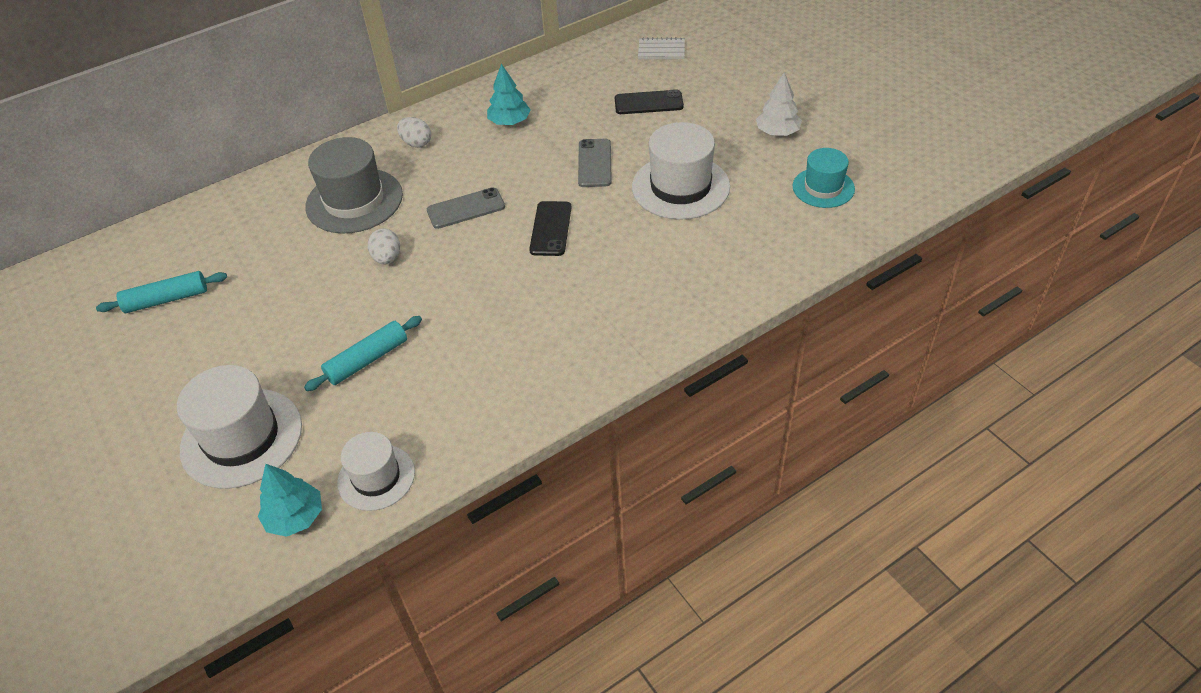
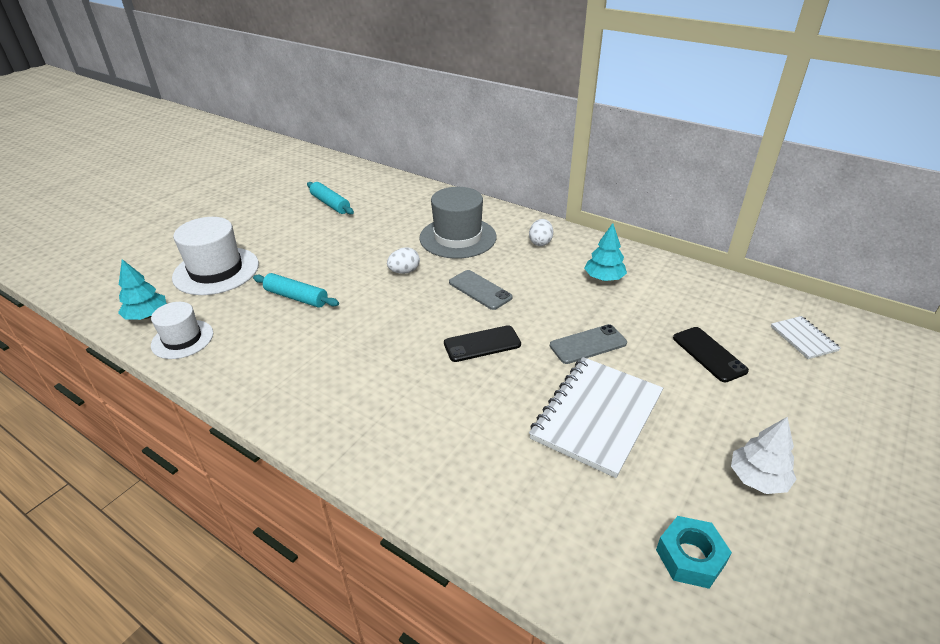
camera: 65 degrees right, 10 degrees down
(680, 187) = (597, 416): white hat -> white notebook
(823, 187) = (690, 557): turquoise hat -> turquoise nut

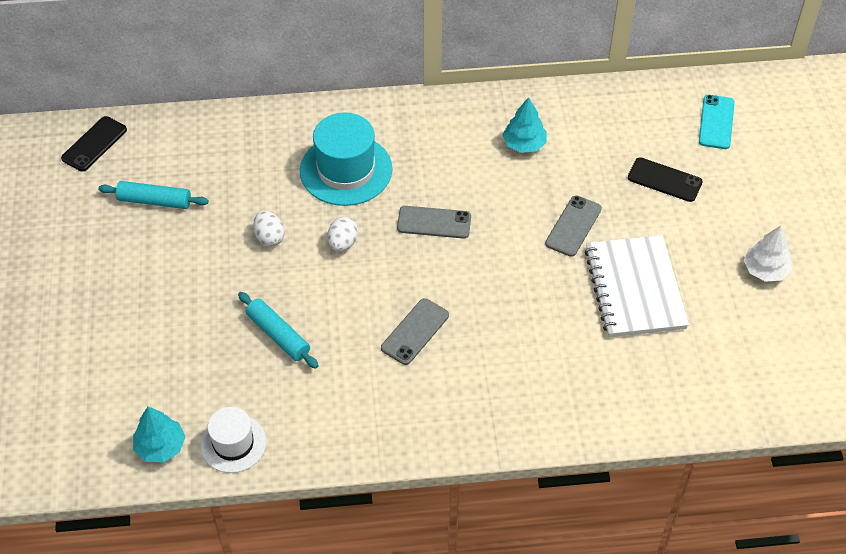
camera: 40 degrees left, 15 degrees up
(216, 271) = (154, 358): white hat -> none
(296, 297) = (278, 335): turquoise rolling pin -> turquoise rolling pin turned 60 degrees clockwise
(382, 344) = (415, 331): none -> grey phone
(458, 237) = (346, 170): grey hat -> turquoise hat
(482, 344) = (494, 278): black phone -> black phone (94, 144)
(540, 242) = (429, 131): white egg -> white egg (269, 237)
(690, 557) = (766, 352): turquoise nut -> none
(803, 339) = (716, 122): white notebook -> turquoise phone

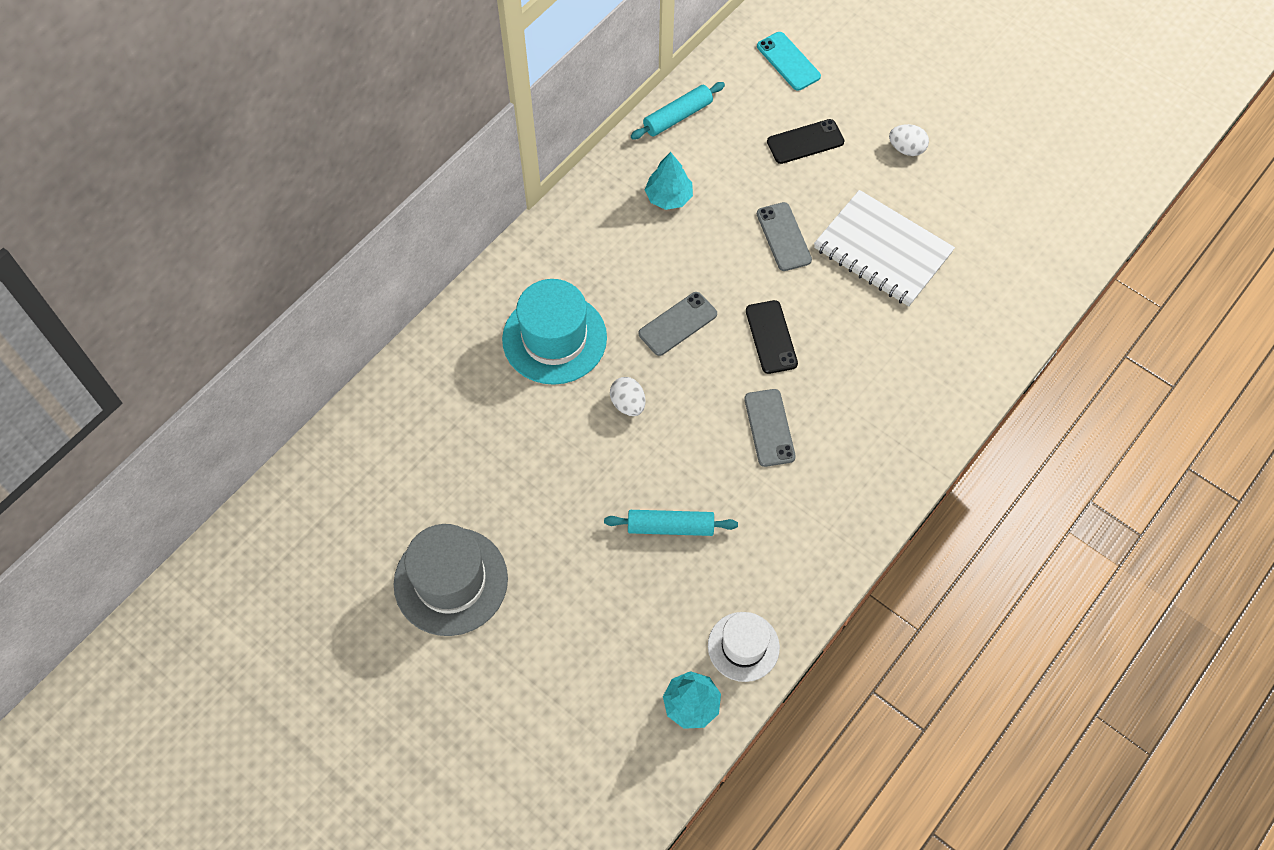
camera: 45 degrees left, 10 degrees up
(94, 144) = (303, 502): black phone -> black phone (771, 337)
(116, 254) = (451, 581): none -> grey hat
(154, 201) = (425, 506): turquoise rolling pin -> turquoise rolling pin (677, 117)
(269, 237) = (563, 451): white egg -> white egg (906, 149)
(765, 270) = (951, 158): white tree -> none

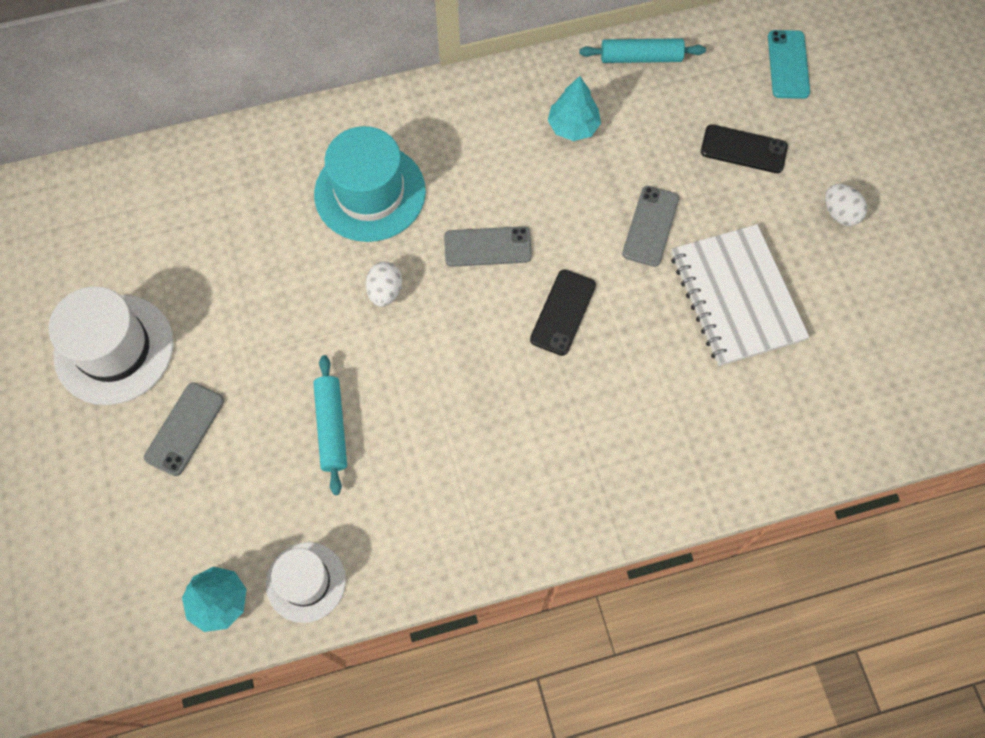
camera: 35 degrees right, 5 degrees up
(451, 581) = (114, 349): grey hat -> white hat
(670, 527) = (332, 427): turquoise rolling pin -> turquoise rolling pin turned 45 degrees clockwise
(769, 428) = (493, 395): grey phone -> grey phone (185, 429)

